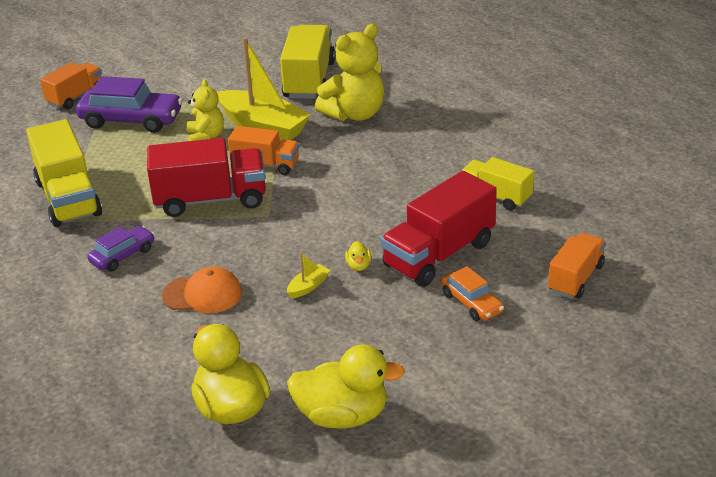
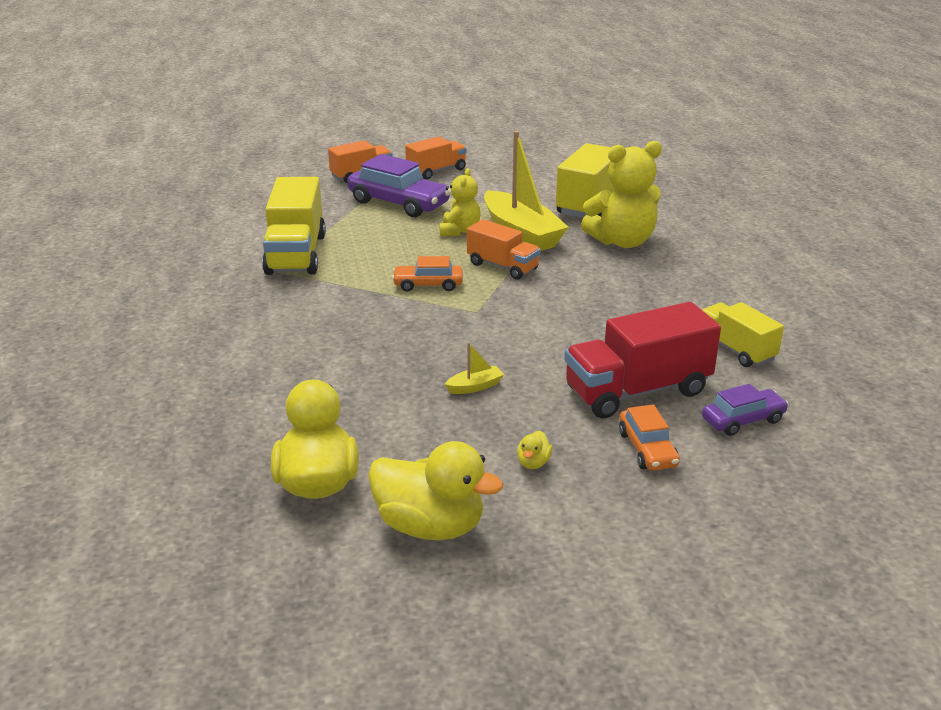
camera: 20 degrees right, 5 degrees down
(123, 255) = (310, 313): purple car -> purple car (743, 420)
(203, 294) = (363, 367): orange cap -> none
(210, 200) = (428, 285): red truck -> orange car
(358, 266) = (541, 380): yellow duck -> yellow duck (533, 463)
(575, 278) = (789, 456): orange truck -> orange truck (436, 171)

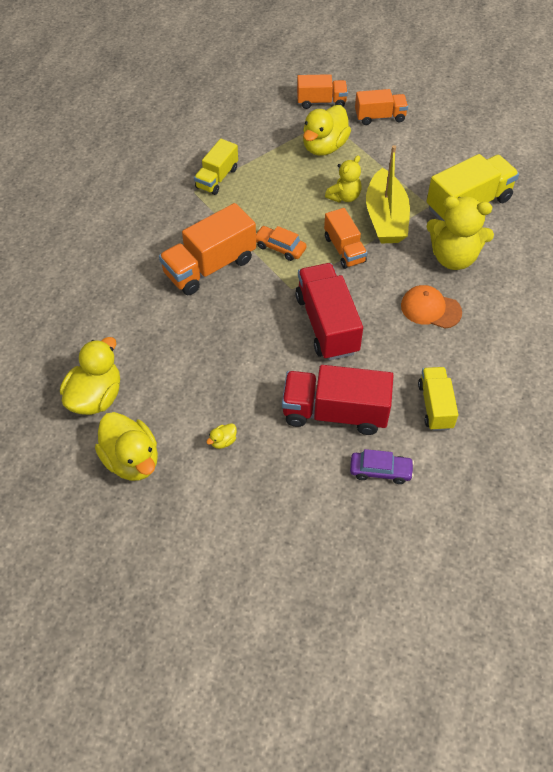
camera: 30 degrees right, 25 degrees up
(296, 254) = (217, 178): yellow truck -> yellow truck, size x0.61
(358, 322) = (210, 266): none -> orange truck
(398, 203) = (324, 146): purple car -> yellow duck
(475, 387) = (238, 360): yellow boat -> none
(547, 326) = (327, 324): none -> red truck
(643, 282) = (430, 309): none -> orange cap
(647, 449) = (299, 464): orange car -> none

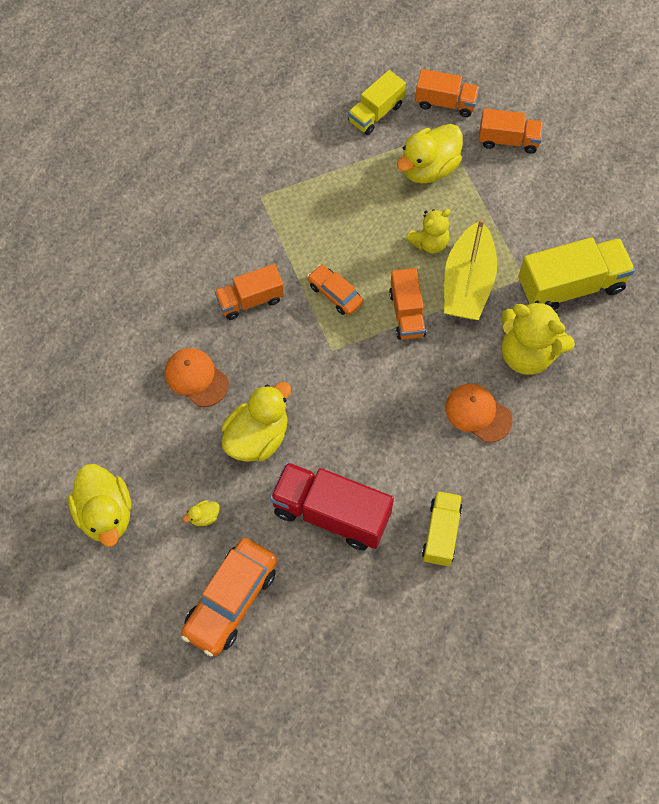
camera: 15 degrees right, 10 degrees up
(96, 397) = (87, 431): yellow duck -> yellow duck (257, 437)
(181, 334) = (196, 378): none -> orange cap
(210, 266) = (250, 300): orange truck -> orange truck, size x0.61
(217, 178) = (291, 184): yellow truck -> yellow truck (375, 113)
(269, 504) = (231, 600): none -> orange car
(327, 324) = (356, 405): red truck -> none
(380, 471) = (357, 593): purple car -> none

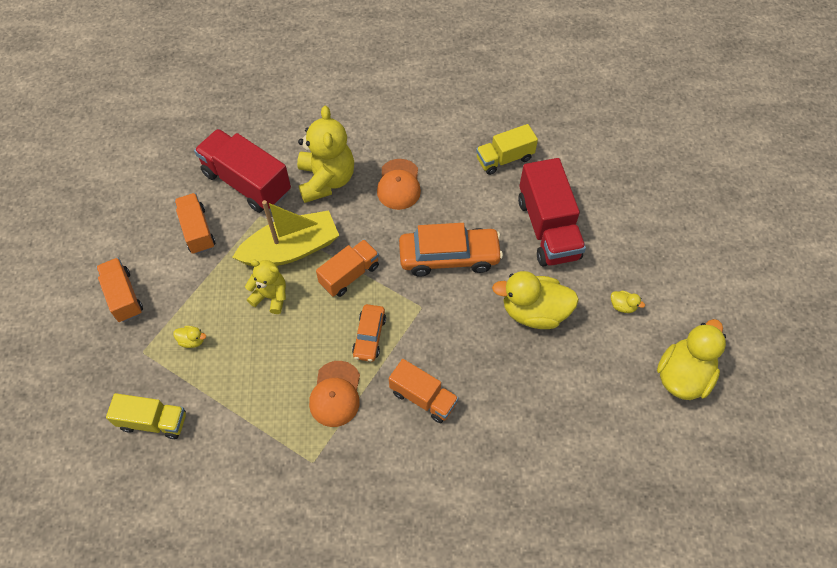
camera: 125 degrees left, 5 degrees down
(196, 378) = (524, 390): orange cap -> orange cap (335, 394)
(231, 600) = (660, 250): orange car -> orange car (449, 257)
(428, 168) = (192, 340): yellow duck -> yellow duck, size x0.41
(445, 103) = (107, 369): orange truck -> orange truck (197, 230)
(571, 286) = (247, 182): yellow truck -> red truck

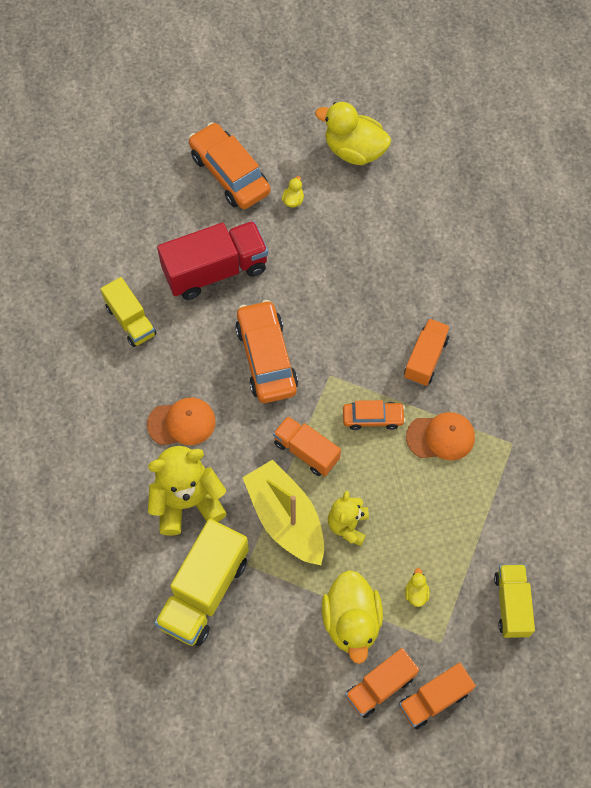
camera: 100 degrees left, 5 degrees up
(197, 230) = (280, 630): orange truck -> orange truck (434, 699)
(247, 182) = (204, 591): red truck -> yellow truck
(534, 312) = (314, 274): yellow duck -> yellow duck (351, 621)
(657, 254) = (229, 174): none -> orange car

